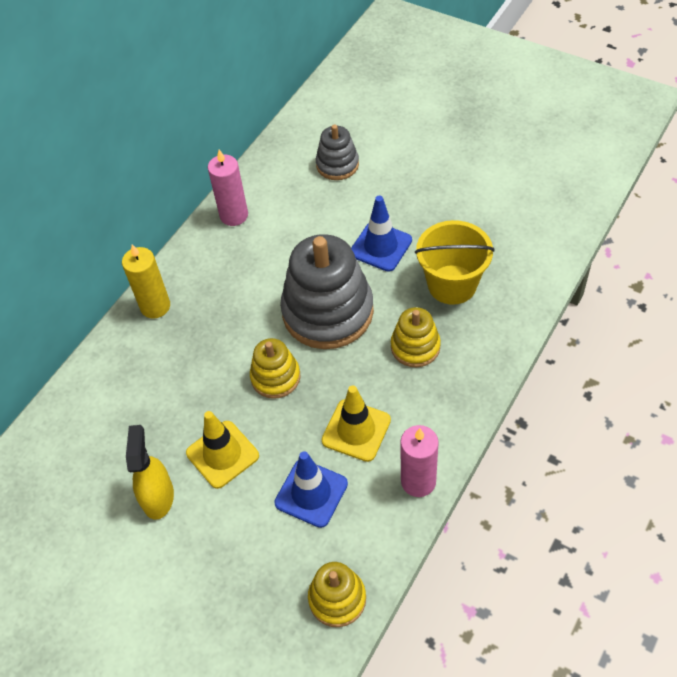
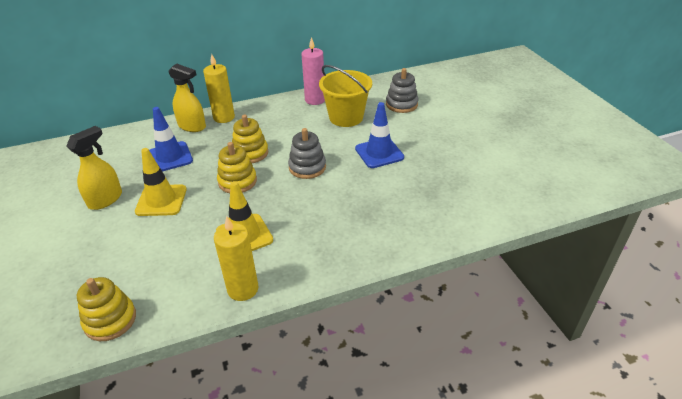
camera: 35 degrees right, 15 degrees down
(132, 343) = (192, 126): none -> yellow spray bottle
(311, 493) = (176, 251): blue traffic cone -> blue traffic cone (170, 157)
(328, 312) = (307, 167): grey stacking toy -> grey stacking toy, size x0.52
(415, 347) = (336, 214): yellow stacking toy -> yellow stacking toy (250, 153)
(418, 481) = (243, 289): pink candle -> yellow candle
(452, 284) = (401, 195): yellow bucket -> yellow bucket (346, 117)

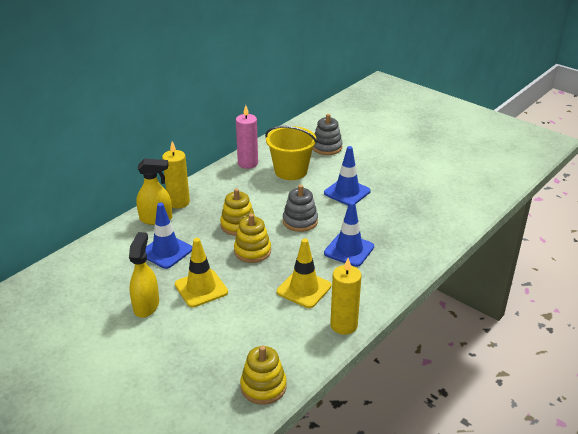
camera: 30 degrees left, 5 degrees down
(324, 212) = (349, 250): none -> blue traffic cone

